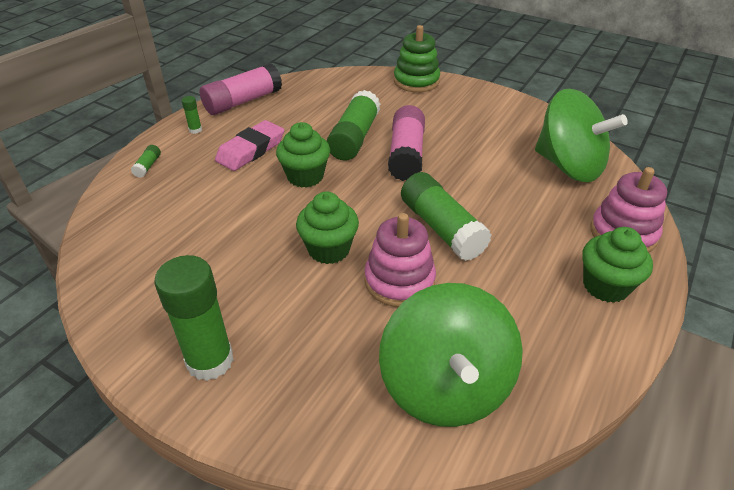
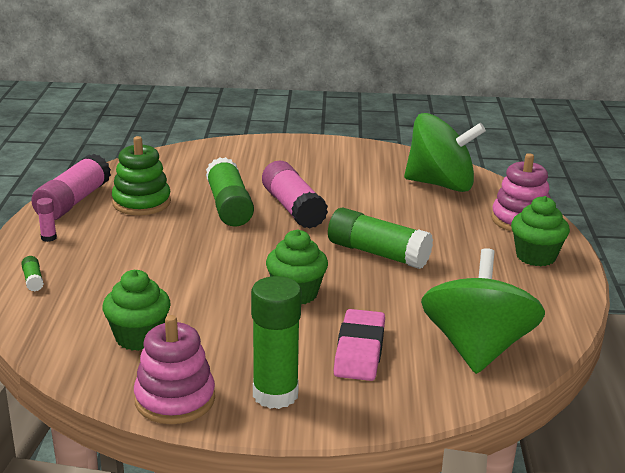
camera: 30 degrees left, 15 degrees down
(195, 130) = (48, 238): green glue stick -> pink glue stick
(251, 150) = (133, 240): pink eraser -> pink eraser (359, 351)
(305, 176) = (214, 247): green cupcake -> green cupcake (138, 337)
(399, 281) = (379, 297): pink stacking toy -> pink stacking toy (175, 399)
(416, 81) = (241, 147): green stacking toy -> green stacking toy (141, 202)
(445, 386) = (477, 349): green spinning top -> green spinning top turned 135 degrees counterclockwise

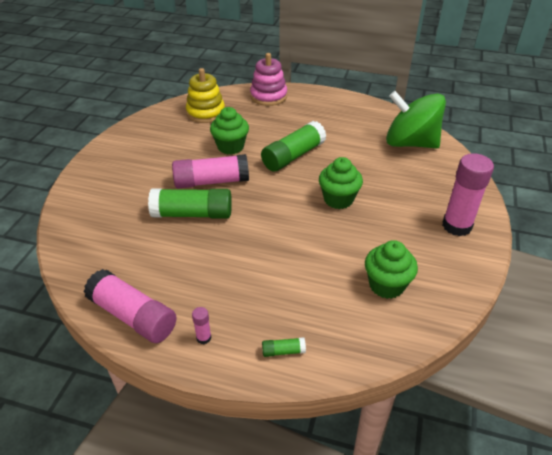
camera: 75 degrees left, 15 degrees up
(141, 202) = (159, 266): green stacking toy -> none
(175, 399) = (464, 272): pink stacking toy -> none
(275, 394) = (456, 226): green glue stick -> pink glue stick
(359, 351) = (410, 185): pink eraser -> none
(440, 184) = (205, 113): green spinning top -> yellow stacking toy
(535, 256) = (314, 102): green cupcake -> green cupcake (230, 147)

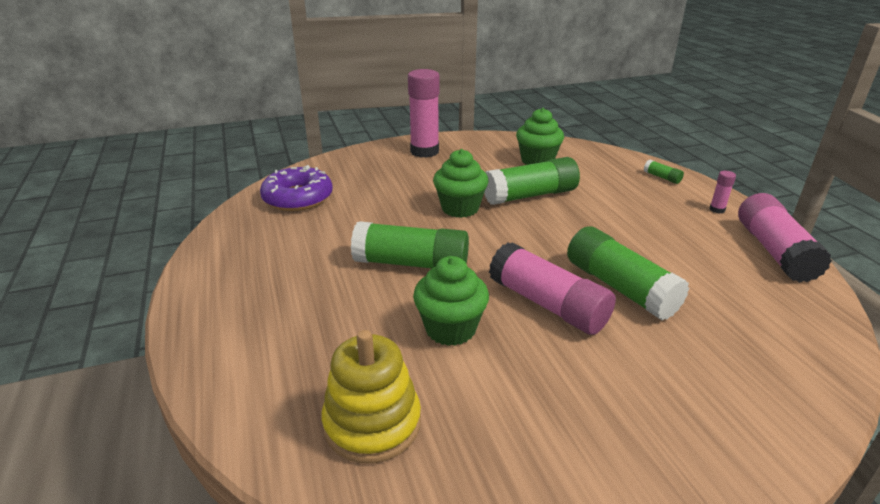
camera: 125 degrees left, 10 degrees down
(268, 96) = (239, 365): pink stacking toy -> none
(326, 242) = (530, 195): none -> green glue stick
(410, 143) = (298, 198): green spinning top -> purple donut

